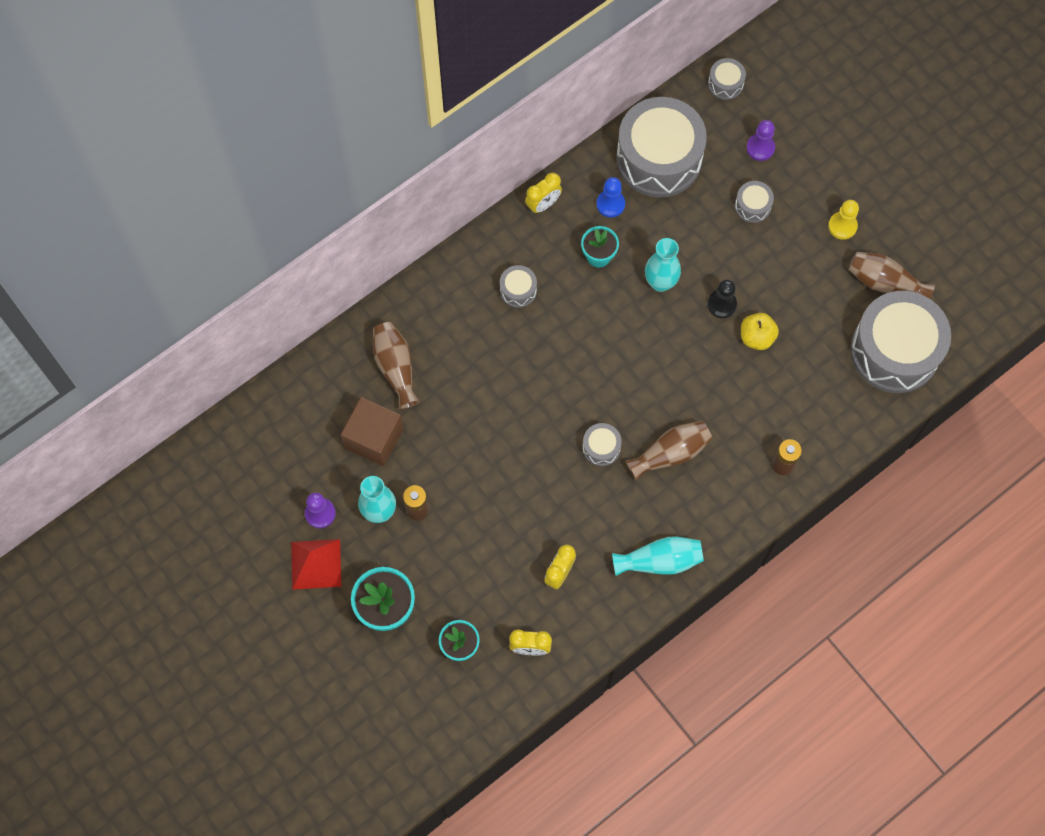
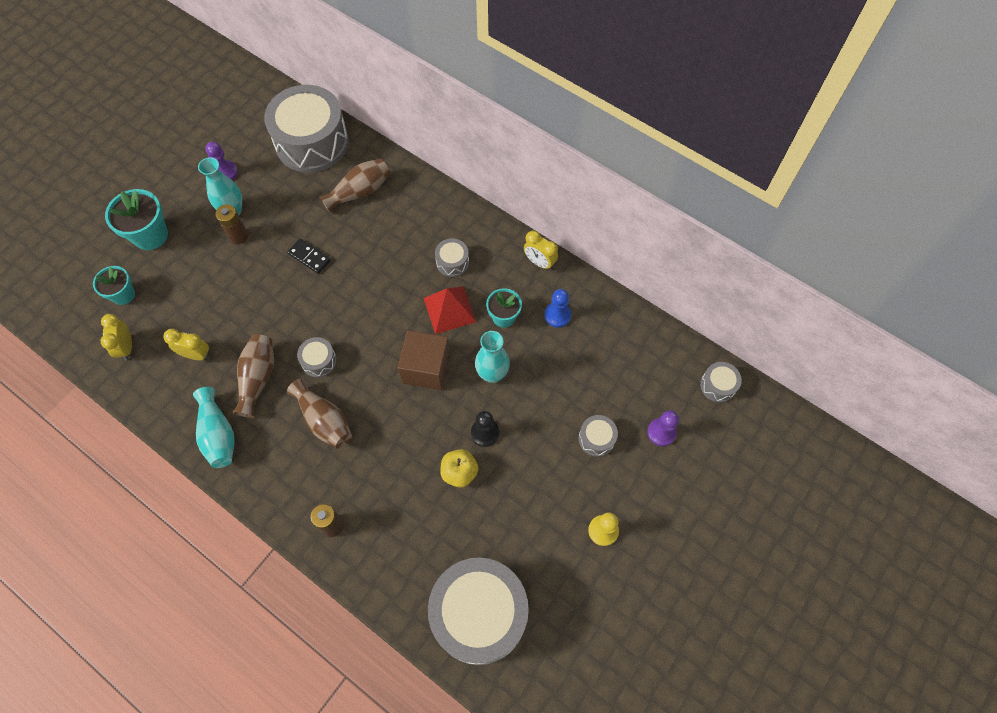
camera: 75 degrees right, 5 degrees down
(316, 564) = (183, 180): red pyramid -> red pyramid (449, 310)
(374, 438) = (295, 192): brown cube -> brown cube (426, 368)
(468, 437) = (309, 257): none -> black domino
(659, 158) = (617, 345): grey drum -> grey drum (312, 142)
(884, 283) = (553, 588): brown vase -> brown vase (258, 378)

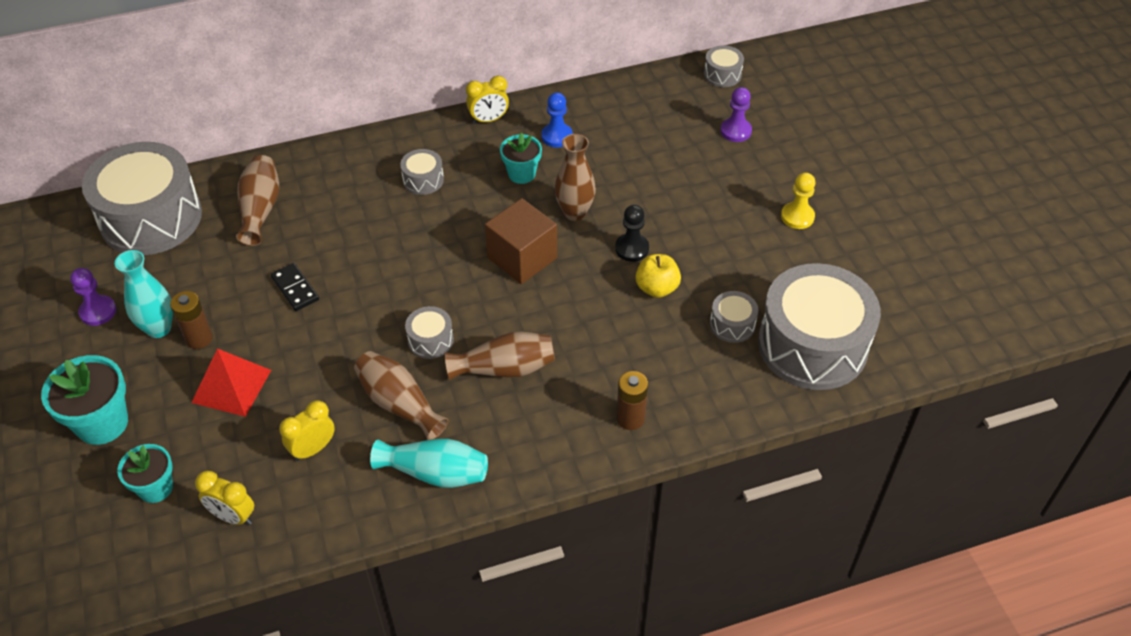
camera: 55 degrees left, 15 degrees down
(309, 257) = (295, 289): black domino -> black domino turned 75 degrees clockwise
(449, 310) = (474, 208): red pyramid -> red pyramid (231, 386)
(492, 374) = (574, 212): turquoise vase -> brown vase
(596, 439) = (705, 175): grey drum -> grey drum (732, 324)

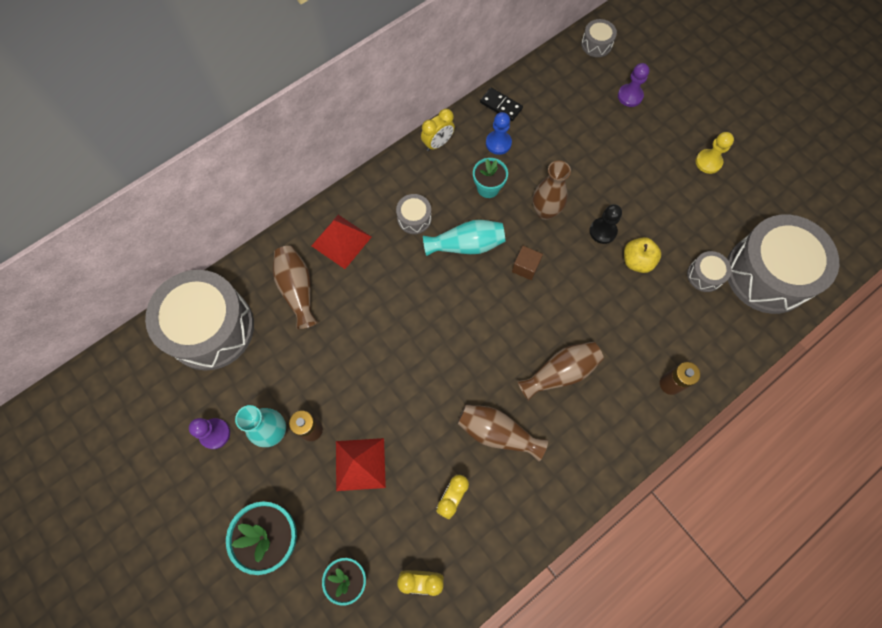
camera: 20 degrees left, 20 degrees up
(295, 289) = (364, 356): black domino -> black domino (501, 106)
(332, 179) = (341, 241): none -> red pyramid
(430, 340) = (492, 367): grey drum -> none
(435, 473) = (553, 484): turquoise vase -> turquoise vase (466, 245)
(522, 258) = (525, 267): brown cube -> brown cube, size x0.53

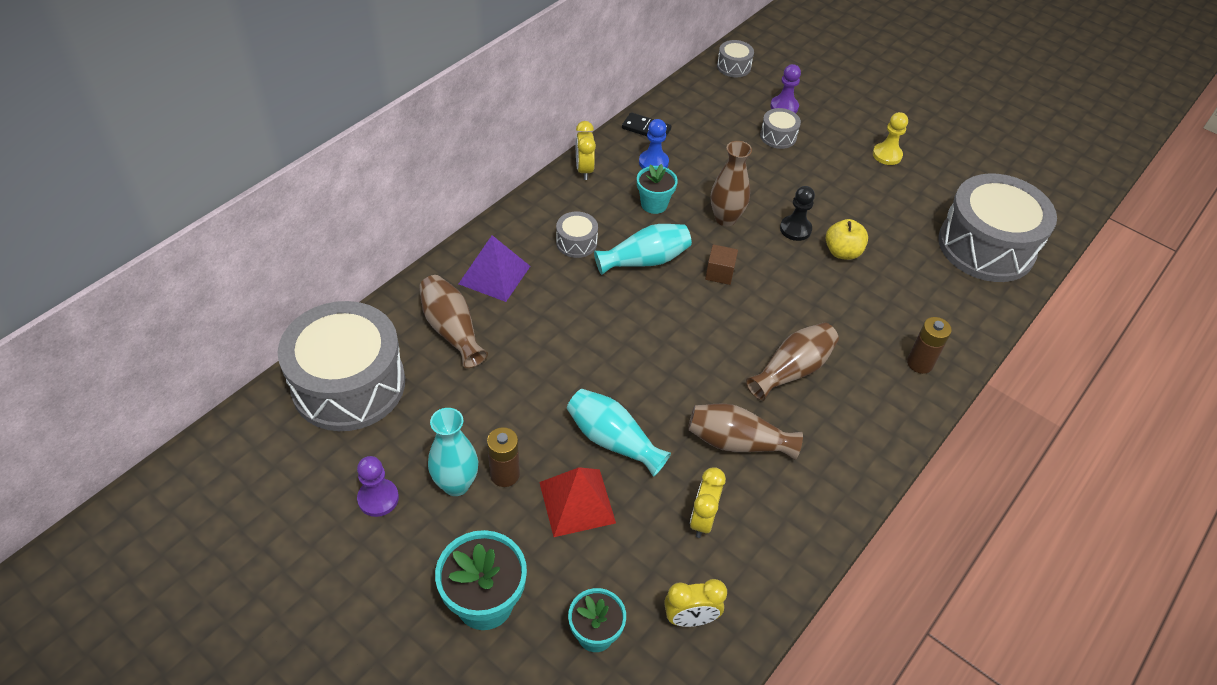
camera: 15 degrees left, 20 degrees down
(341, 241) = (494, 275): red pyramid -> purple pyramid
(400, 414) = (613, 440): none -> turquoise vase
(437, 143) = (584, 170): yellow clock -> yellow clock turned 135 degrees clockwise
(704, 275) = (920, 256): grey drum -> grey drum (778, 136)

